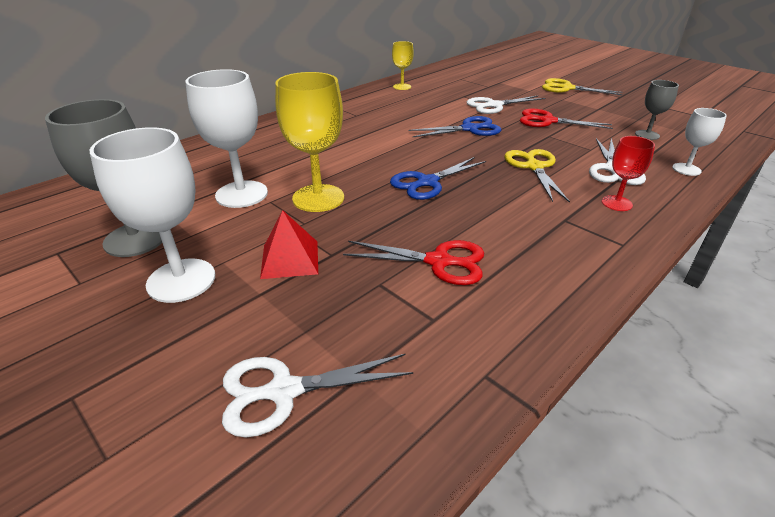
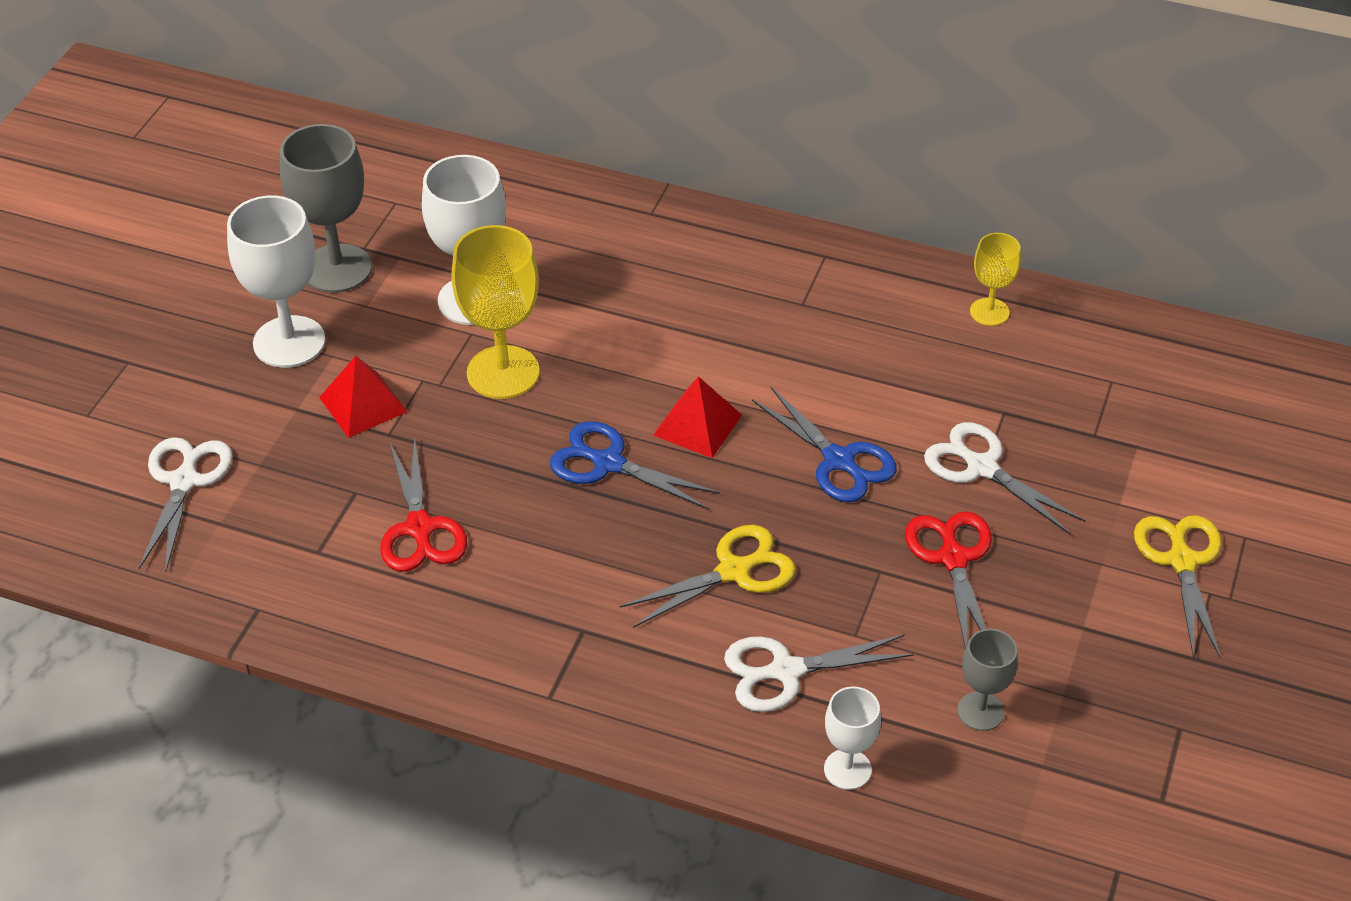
camera: 65 degrees right, 10 degrees up
(284, 391) = (184, 482): white scissors -> white scissors turned 45 degrees clockwise
(417, 153) = (697, 425): none -> red pyramid
(616, 203) = (665, 683): red goblet -> none

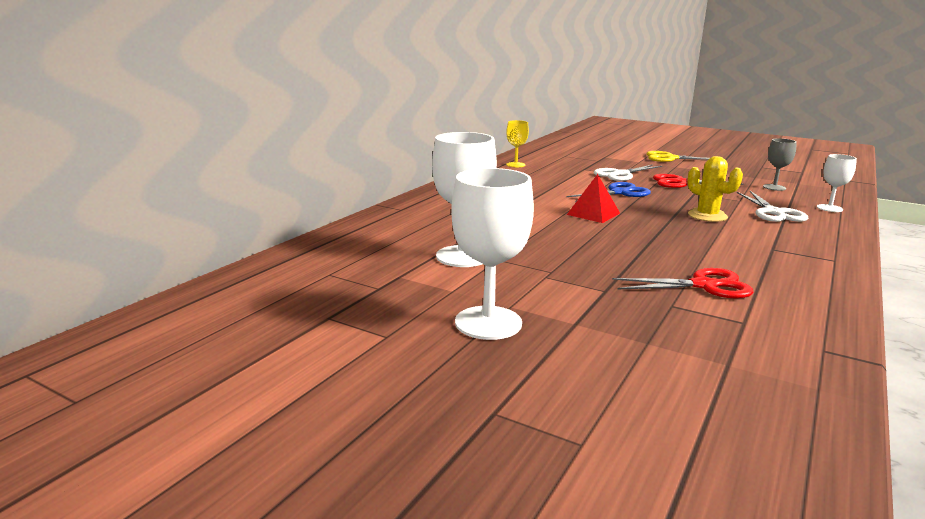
camera: 80 degrees left, 25 degrees down
(184, 482) = (679, 381): white scissors -> none
(337, 268) = (399, 299): grey goblet -> none
(363, 404) = (571, 297): red pyramid -> none
(503, 372) = (541, 253): yellow goblet -> none
(609, 463) = (628, 233): blue scissors -> none
(733, 571) = (707, 216): yellow scissors -> yellow cactus

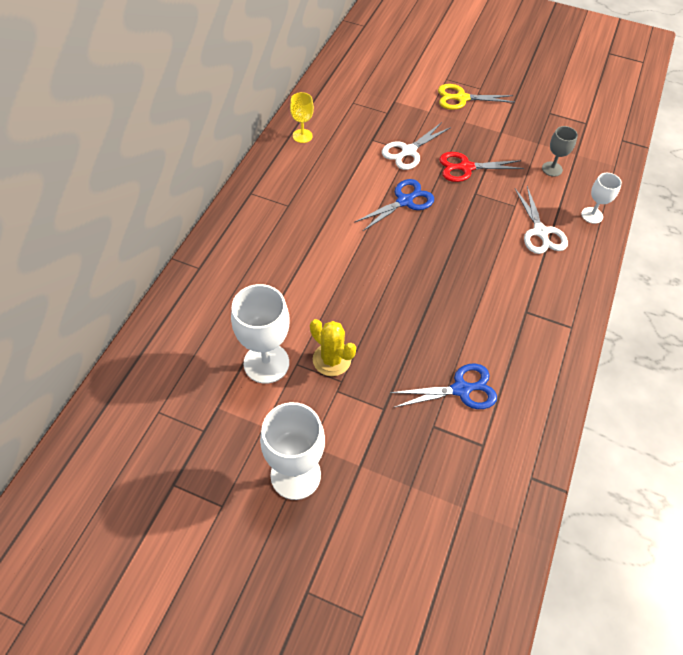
camera: 10 degrees left, 35 degrees up
(593, 214) = (378, 256): red pyramid -> none
(703, 285) = (461, 389): red scissors -> blue scissors
(707, 216) = (481, 247): yellow cactus -> yellow cactus (331, 359)

